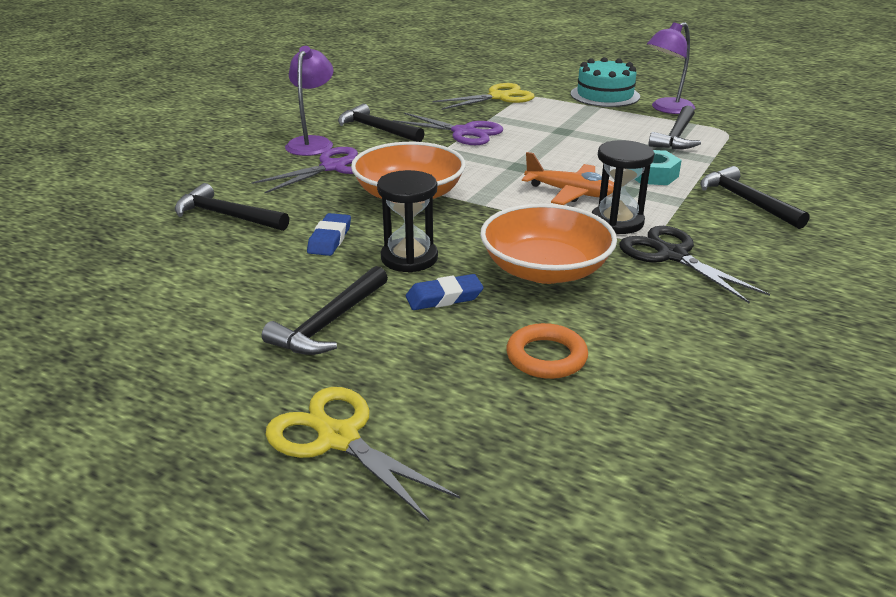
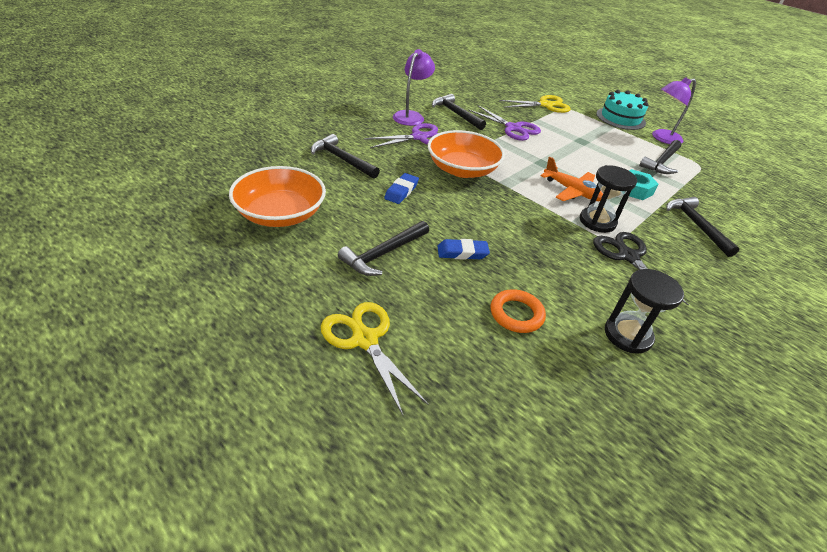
camera: 10 degrees right, 10 degrees up
(409, 258) = (448, 217): black hourglass -> black hourglass (627, 335)
(545, 270) = (536, 247): orange bowl -> orange bowl (280, 214)

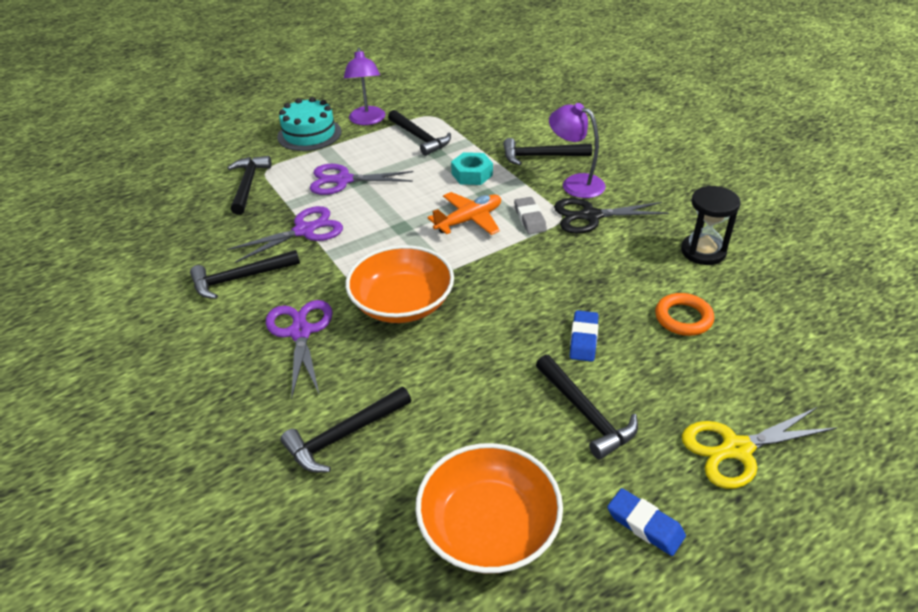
camera: 70 degrees left, 0 degrees up
(401, 191) = (447, 375): blue eraser -> blue eraser (645, 525)
(411, 116) = (227, 331): purple lamp -> purple lamp (575, 183)
(545, 105) = (248, 185): yellow scissors -> black hammer
(578, 136) = (343, 180): none -> purple scissors
(597, 221) = (530, 219): black hourglass -> grey eraser

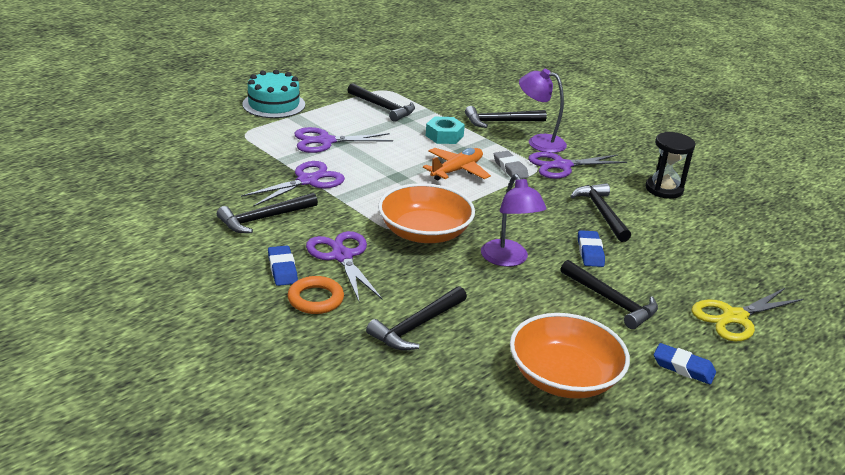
camera: 15 degrees left, 10 degrees down
(231, 346) = (282, 269): none -> blue eraser
(248, 185) = (233, 145): black hammer -> black hammer (601, 213)
(367, 120) = (326, 93): purple lamp -> purple lamp (508, 259)
(590, 216) = (561, 166): black scissors -> purple scissors
(683, 318) = (664, 235): orange ring -> orange ring (315, 299)

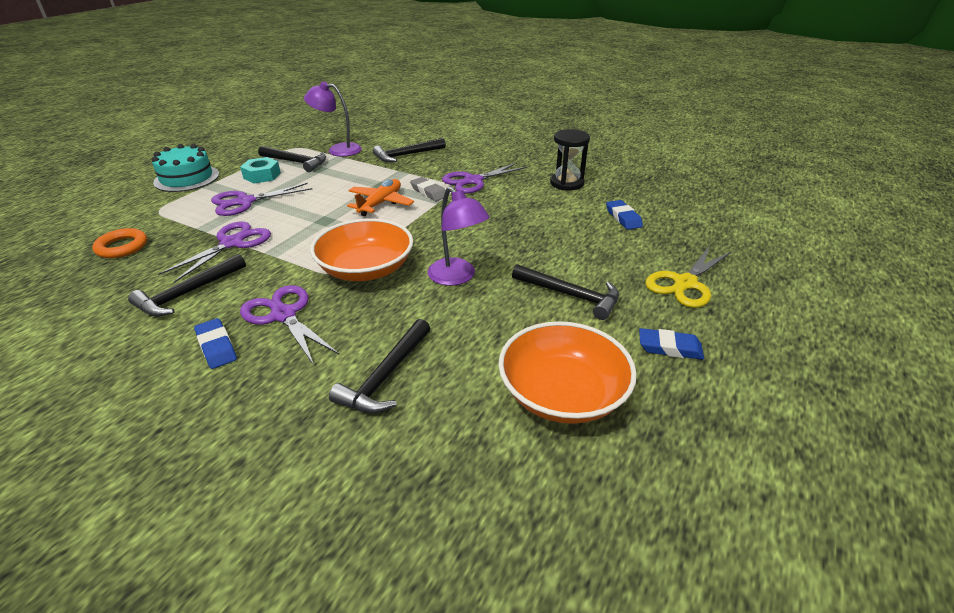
camera: 15 degrees left, 5 degrees up
(315, 299) = (262, 374): orange ring -> orange ring (122, 247)
(444, 136) = (360, 176): turquoise nut -> turquoise nut (262, 175)
(539, 142) = (446, 165): purple lamp -> purple lamp (338, 150)
(590, 252) = (530, 252): blue eraser -> blue eraser (623, 218)
(601, 213) = (524, 214): black hammer -> none

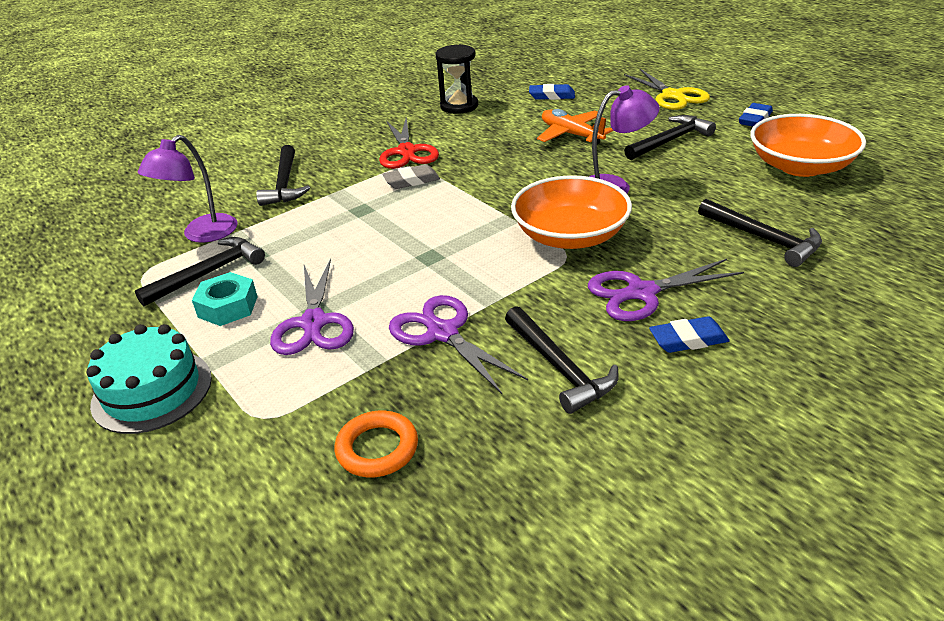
camera: 65 degrees left, 0 degrees up
(380, 203) = (415, 214): orange plane -> orange plane (571, 134)
(473, 181) = (407, 152): purple scissors -> red scissors

